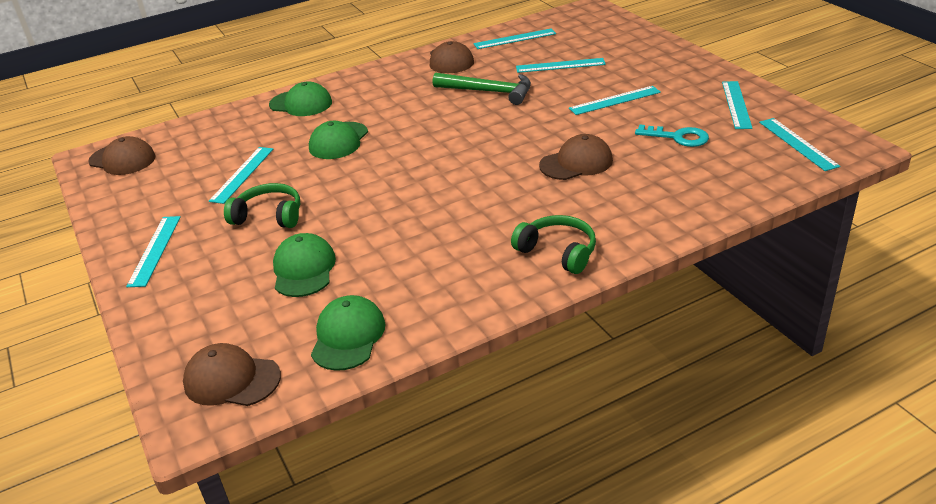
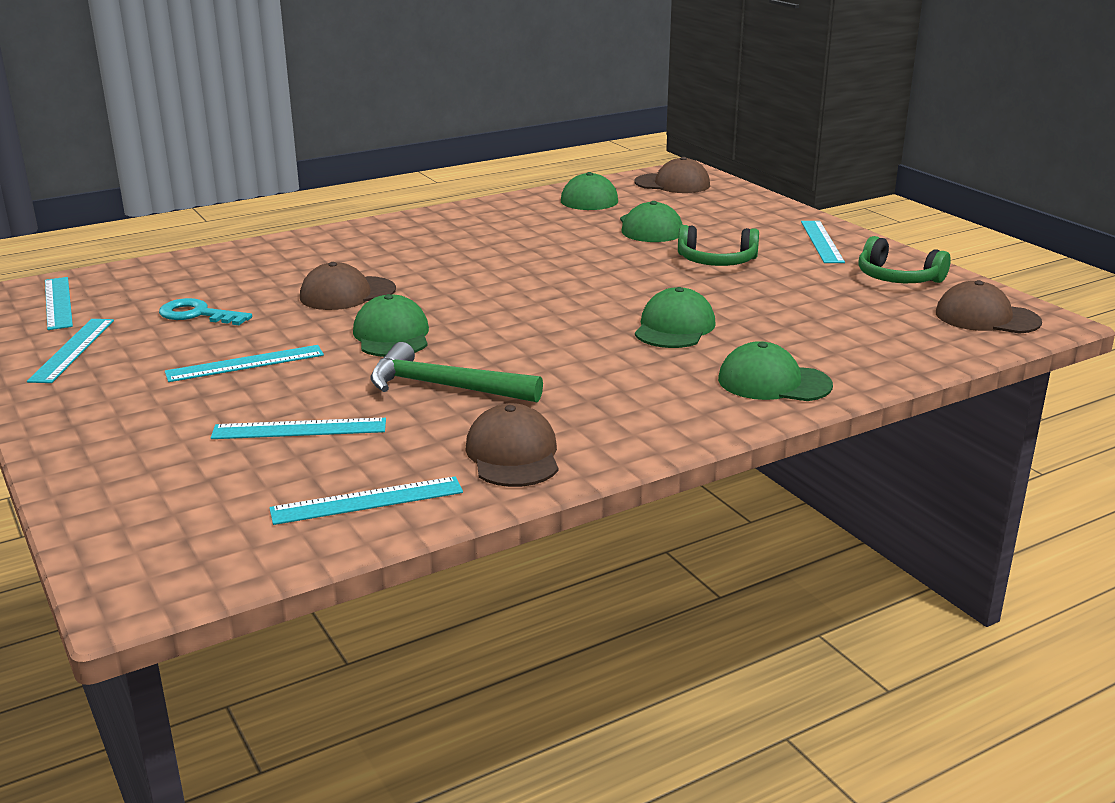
camera: 175 degrees right, 10 degrees down
(242, 174) = (786, 296): turquoise ruler -> none
(529, 125) = (392, 335): none -> green cap
(558, 252) = (401, 232): green headphones -> green headphones (897, 278)

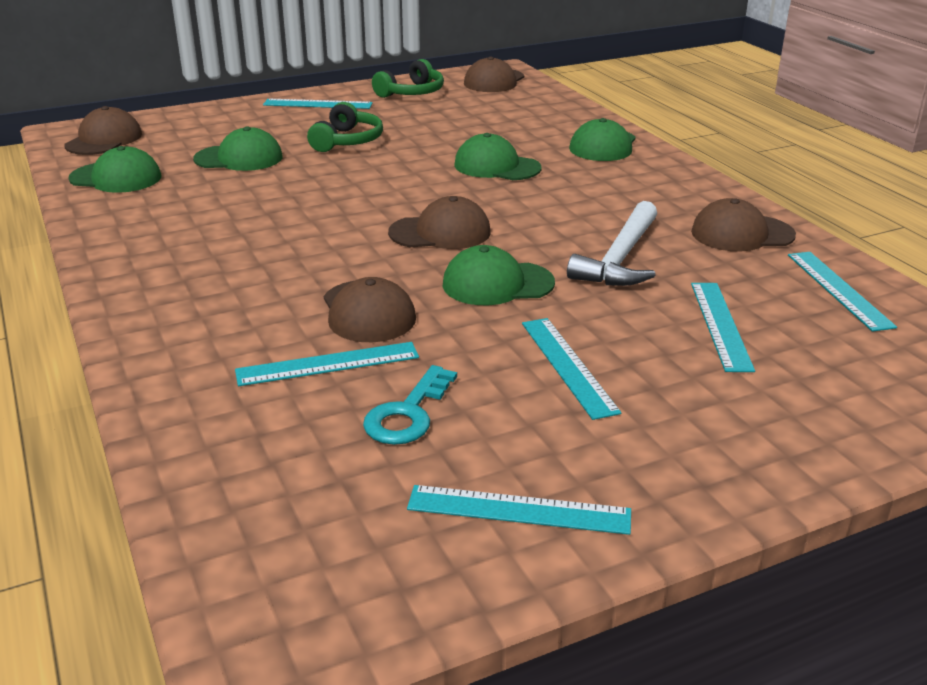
camera: 85 degrees left, 5 degrees up
(58, 303) = (321, 561): turquoise ruler -> turquoise ruler (328, 364)
(444, 387) = (620, 258): green hammer -> white hammer
(497, 310) = (440, 232): none -> brown cap

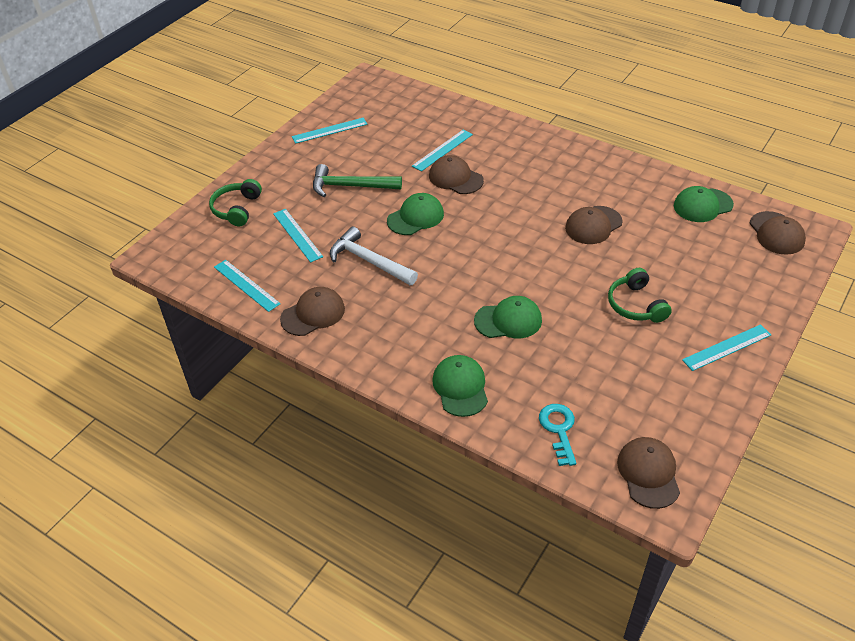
camera: 150 degrees right, 15 degrees up
(239, 158) = (670, 253): green cap -> none
(408, 414) = (392, 144): turquoise key -> turquoise key (558, 429)
(411, 92) = (686, 407): green headphones -> green headphones (237, 209)
(440, 232) = (477, 240): brown cap -> brown cap (593, 225)
(568, 366) = (350, 186): turquoise ruler -> green hammer
(620, 258) = (369, 261): white hammer -> white hammer turned 45 degrees counterclockwise

